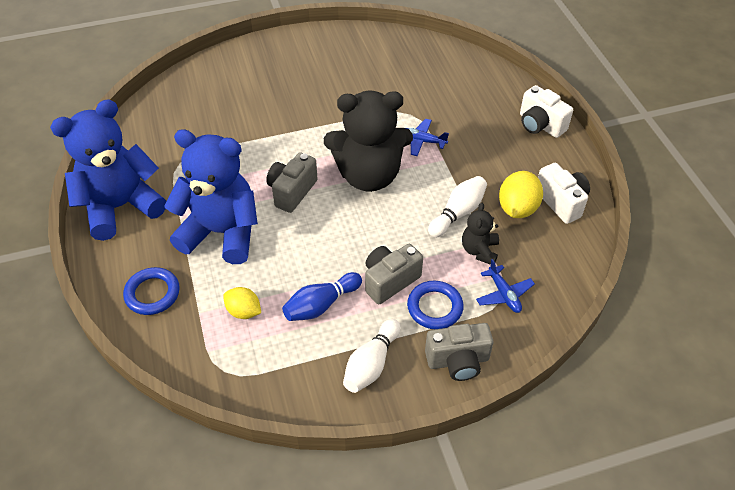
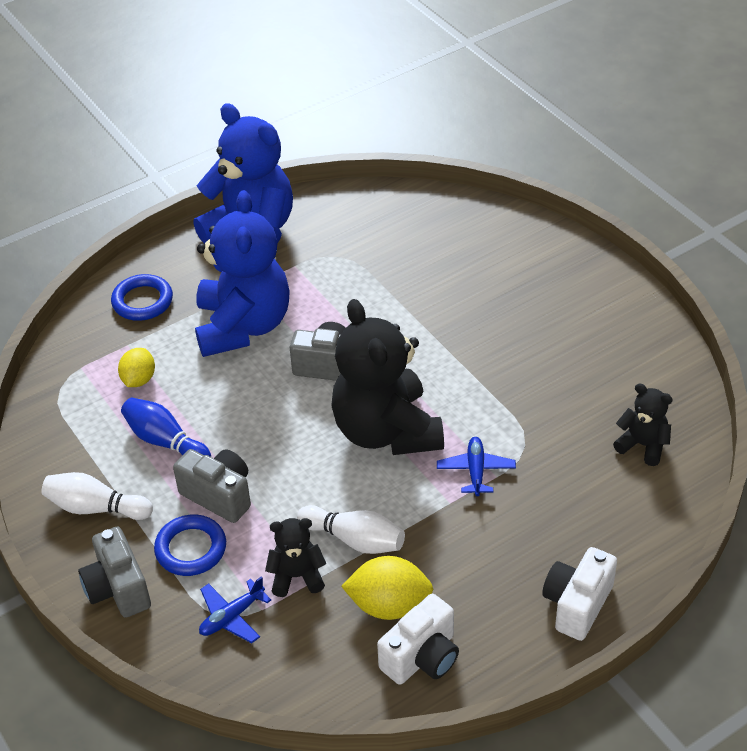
camera: 75 degrees right, 5 degrees down
(431, 66) = (643, 445): none -> black teddy bear

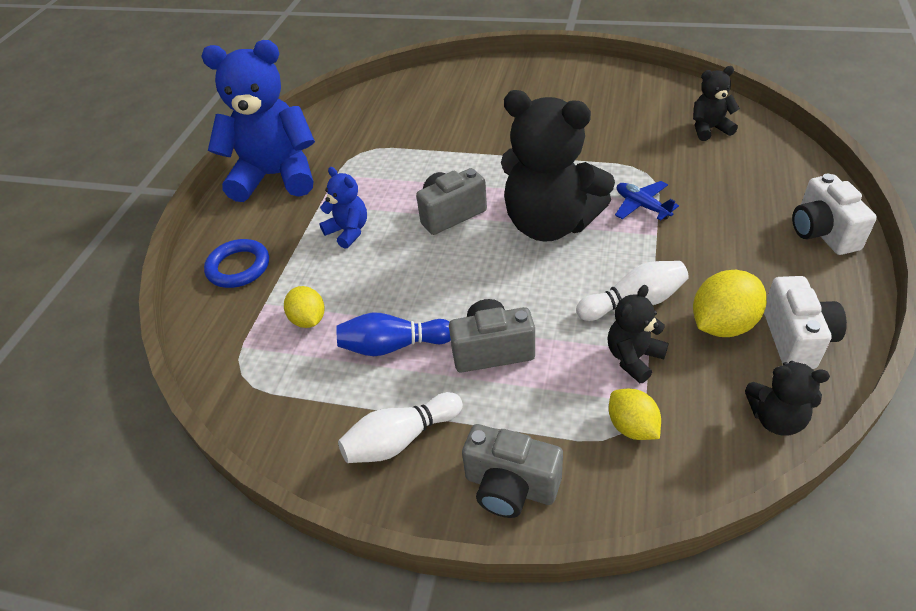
camera: 40 degrees left, 0 degrees up
(191, 549) = (526, 405): blue ring -> none
(232, 617) = (632, 427): blue plane -> yellow lemon
(243, 326) = (348, 231): blue teddy bear -> blue teddy bear, size x0.47
(324, 690) = (776, 418): none -> black teddy bear

